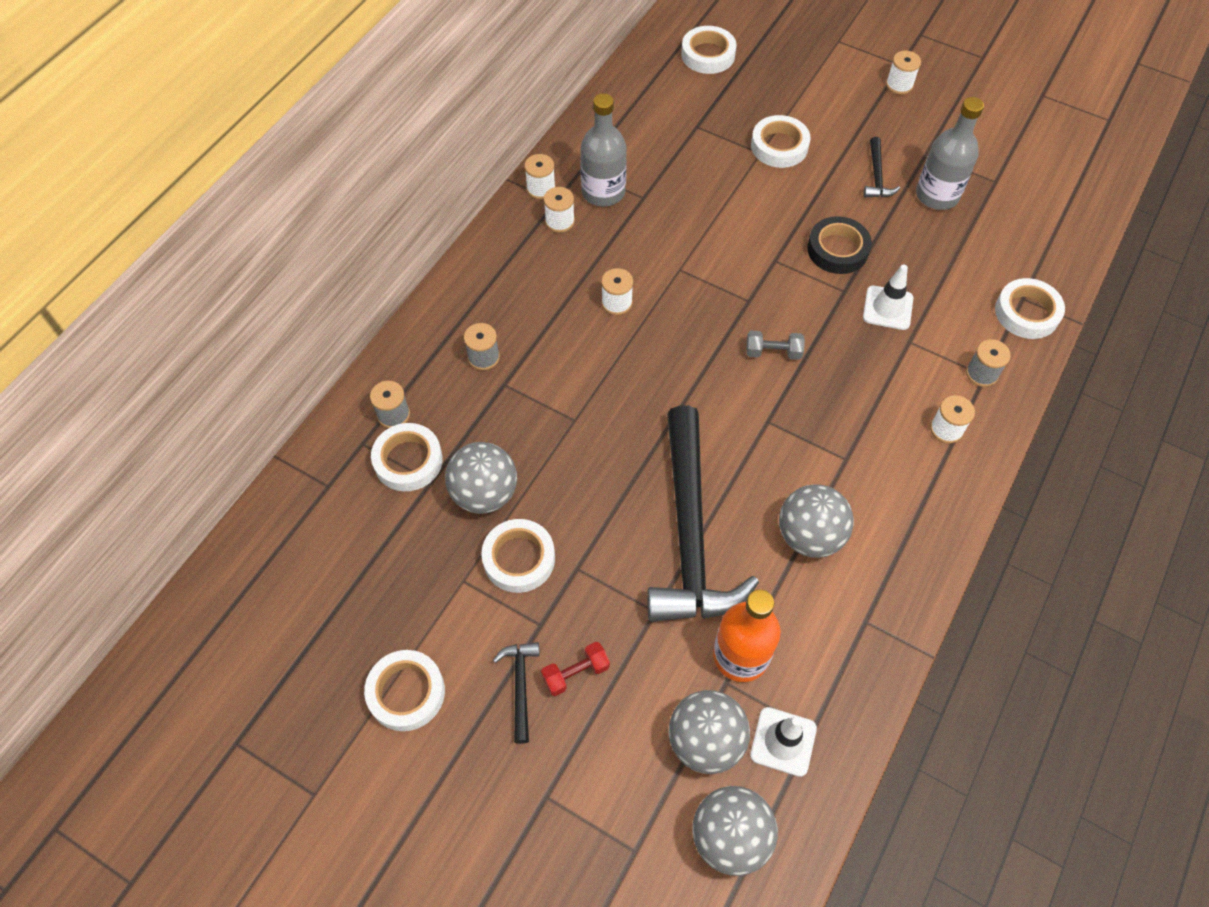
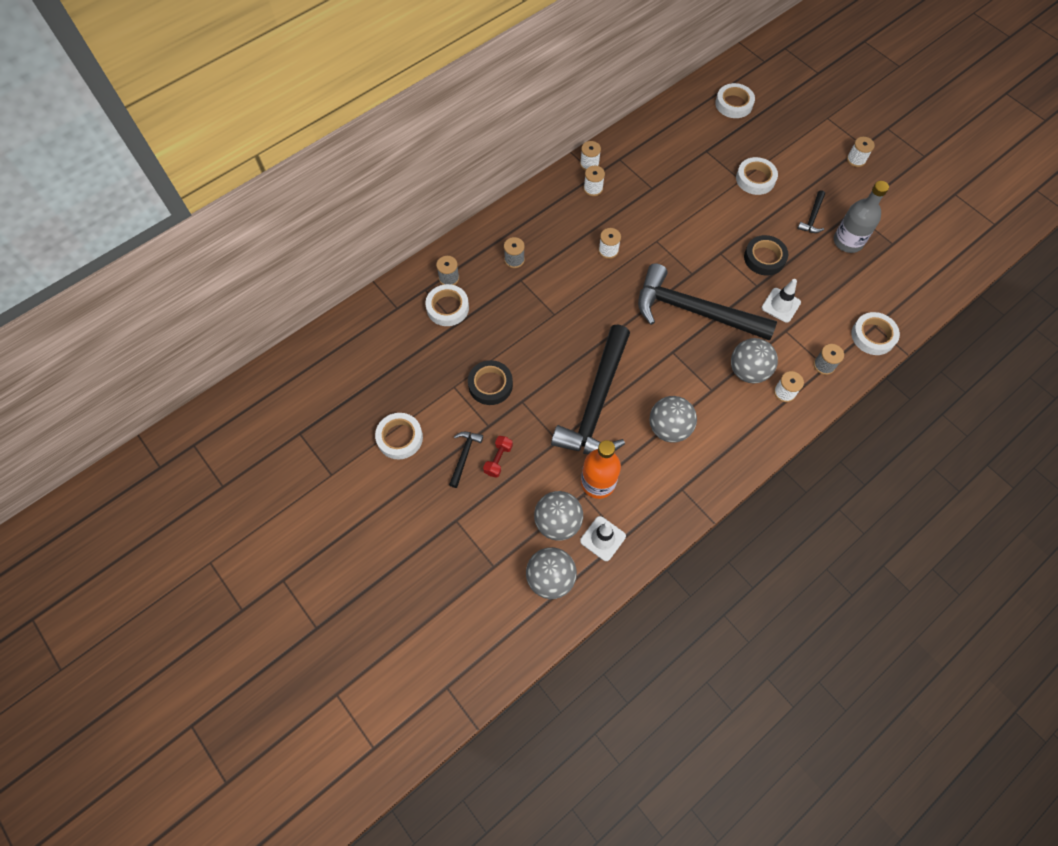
camera: 20 degrees right, 5 degrees up
(484, 493) = (484, 341): grey ball -> grey ball (748, 371)
(519, 559) = (490, 385): white tape -> black tape
(575, 673) = (498, 459): red dumbbell -> red dumbbell turned 60 degrees counterclockwise
(603, 192) = (628, 177): grey bottle -> none
(773, 352) = (694, 311): grey dumbbell -> black hammer

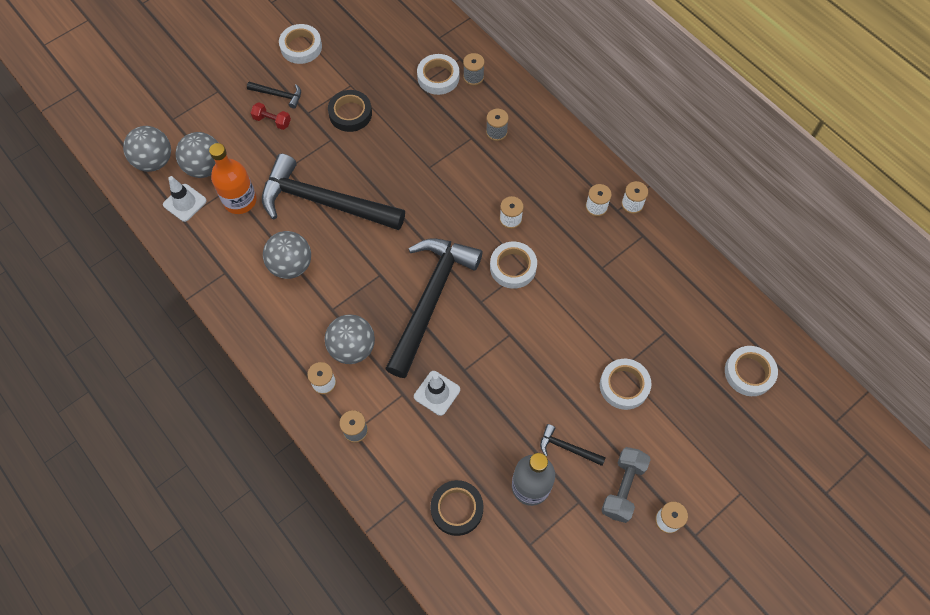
camera: 90 degrees right, 0 degrees up
(764, 258) = (503, 382): black tape -> black tape (457, 509)
(837, 184) = (623, 488): none -> grey dumbbell
(873, 336) = (392, 494): white tape -> white tape (513, 267)

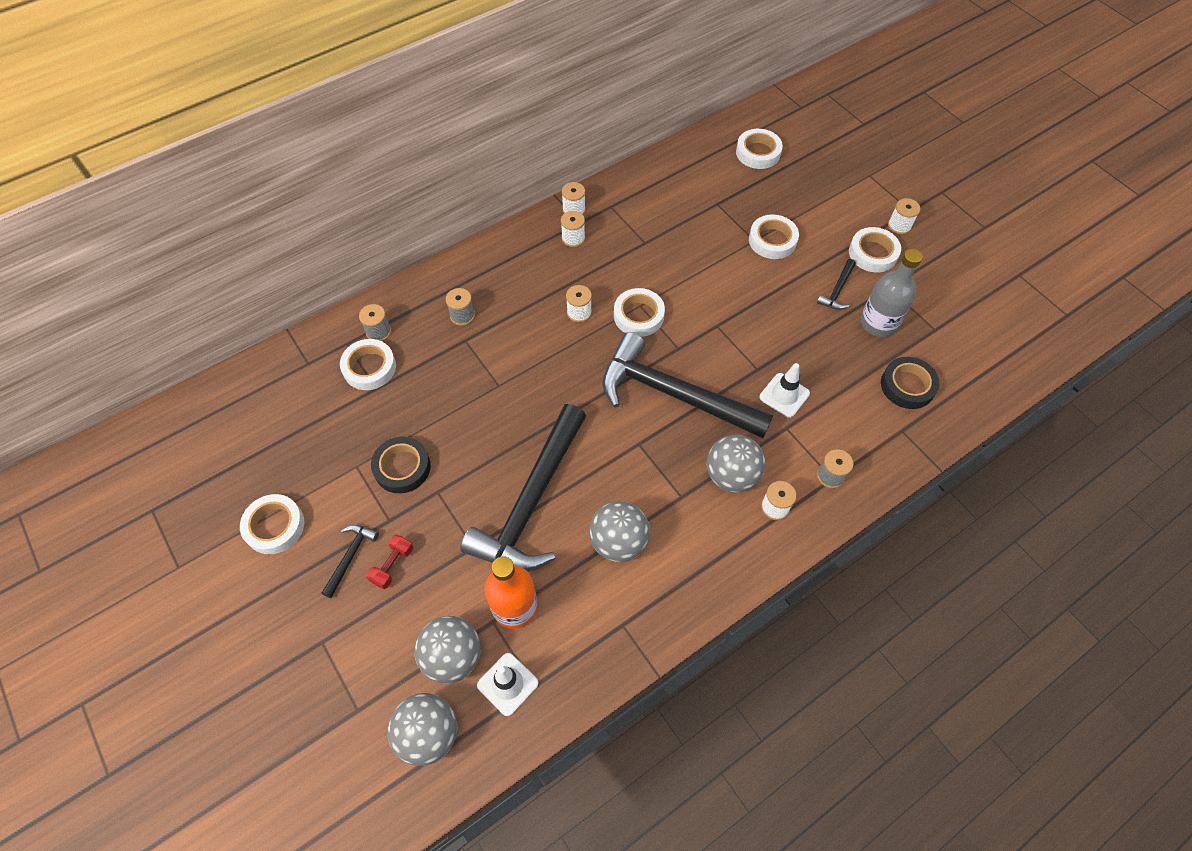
camera: 85 degrees left, 5 degrees down
(623, 488) = (873, 253): grey dumbbell -> white tape

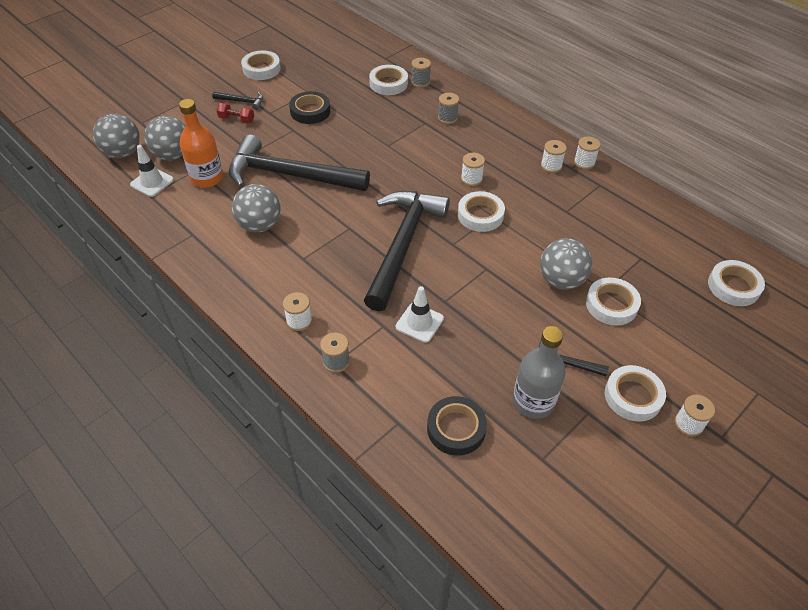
camera: 80 degrees right, 10 degrees down
(731, 476) = (327, 289): grey ball -> grey ball (561, 280)

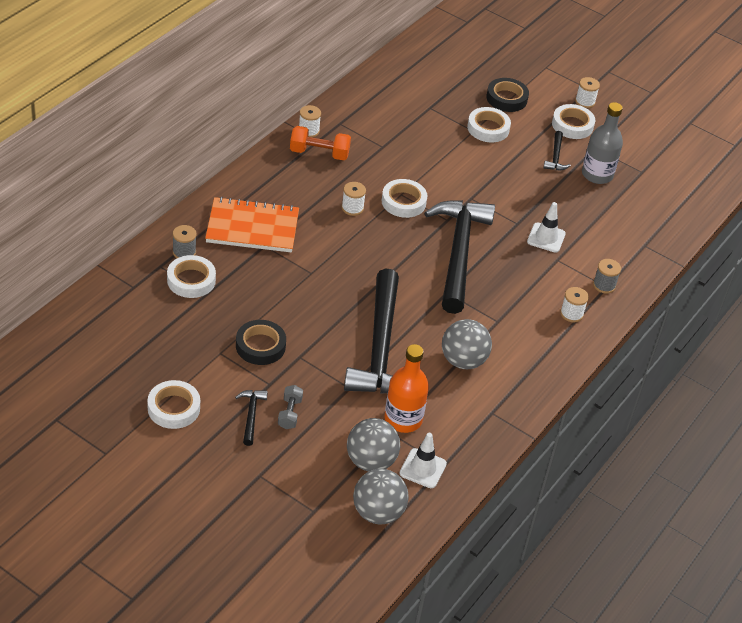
camera: 105 degrees left, 5 degrees down
(236, 119) = (289, 413): red dumbbell -> grey dumbbell
(403, 245) = (458, 253): black hammer -> black hammer turned 90 degrees clockwise
(447, 118) = (252, 227): grey spool -> orange notebook
(456, 428) = (636, 214): black tape -> black tape (506, 98)
(551, 166) = (319, 153): white spool -> orange dumbbell
(561, 280) = (470, 154): grey ball -> none
(733, 286) = (446, 63): white tape -> none

